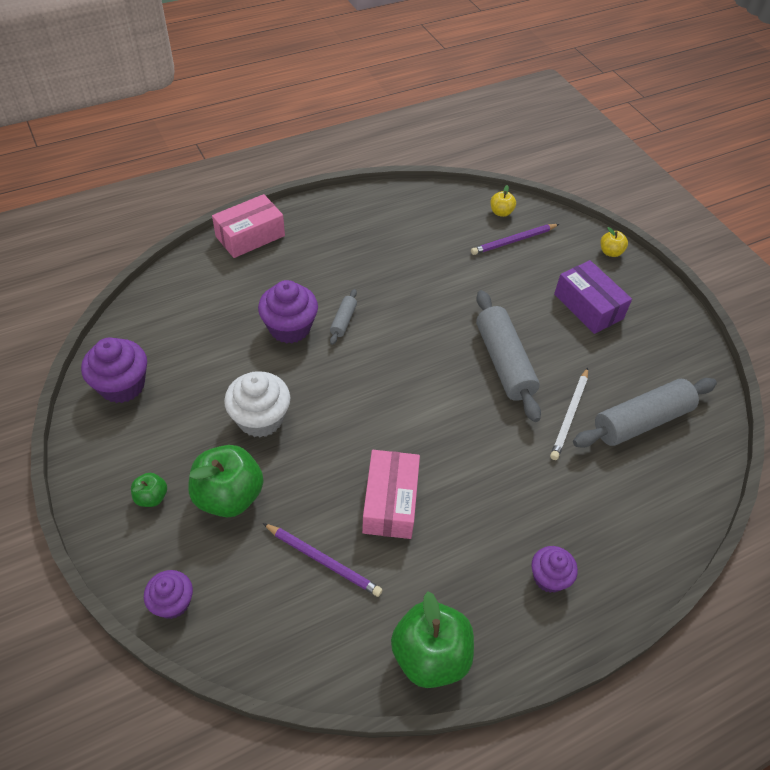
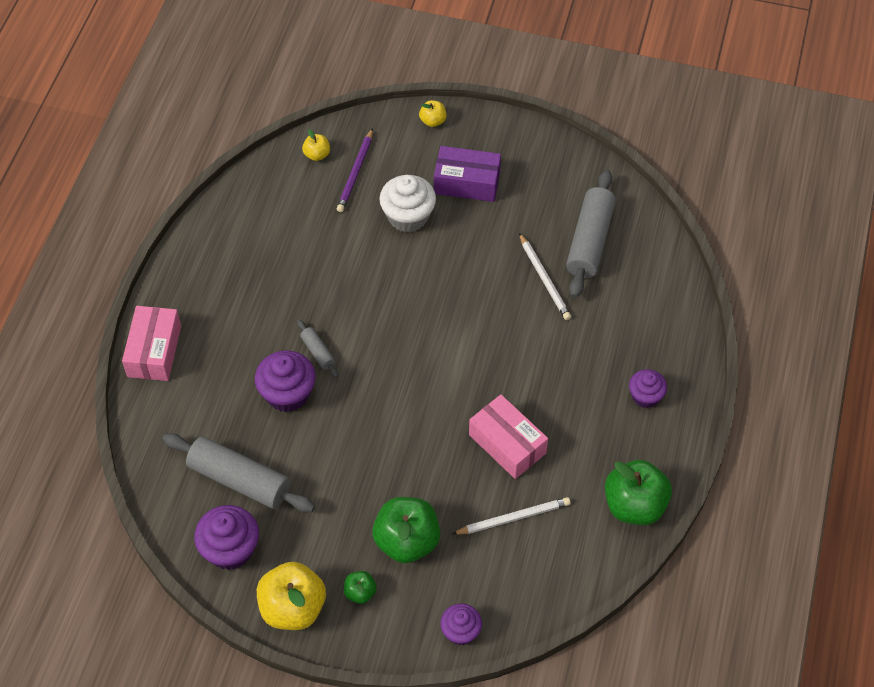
camera: 45 degrees left, 5 degrees up
(100, 461) = (293, 608): none -> yellow apple
(260, 419) = (357, 475): white cupcake -> white cupcake (408, 216)
(323, 560) = (513, 518): purple pencil -> white pencil
(504, 362) = (462, 280): grey rolling pin -> grey rolling pin (239, 480)

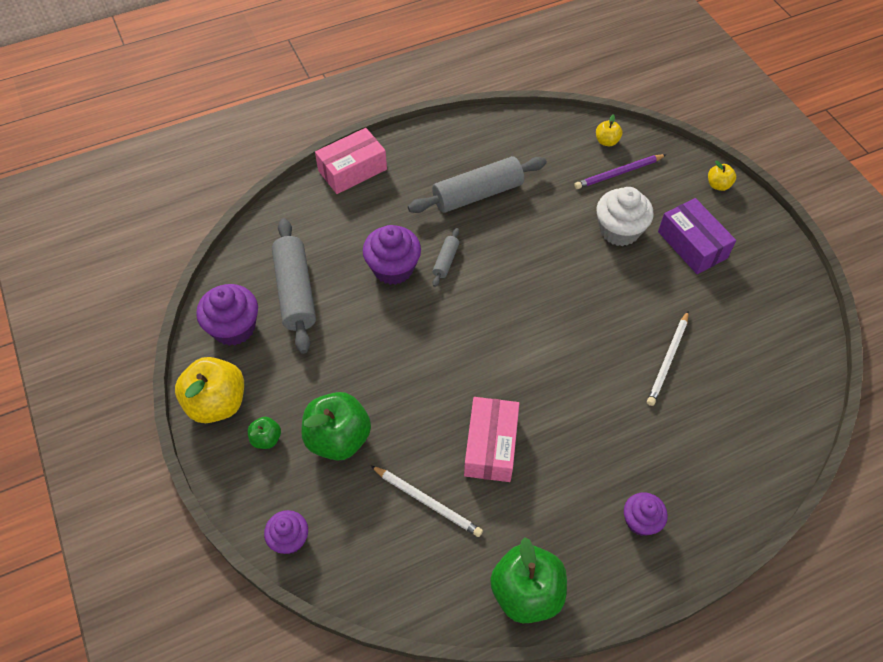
camera: 50 degrees right, 0 degrees up
(589, 241) = (739, 366): grey rolling pin -> grey rolling pin (477, 194)

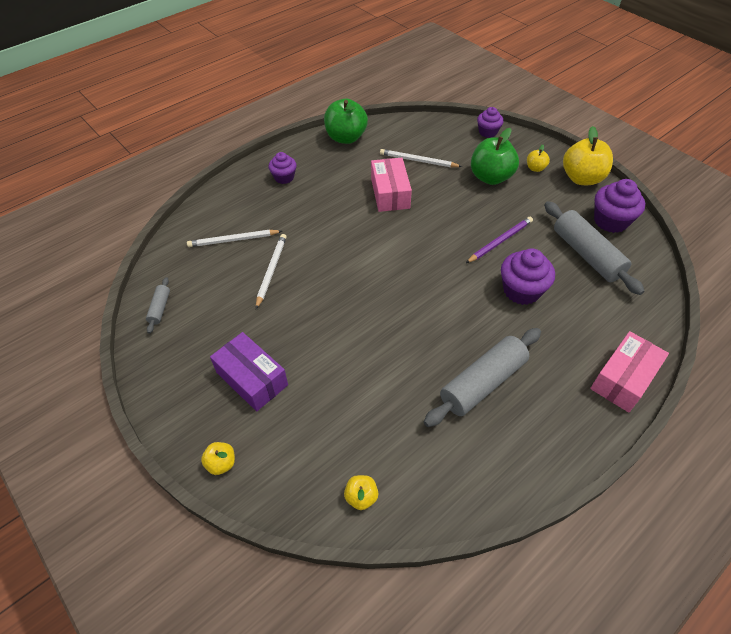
camera: 165 degrees right, 5 degrees down
(266, 439) = (535, 168): green apple -> yellow apple
(446, 261) = (480, 307): grey rolling pin -> grey rolling pin (160, 308)
(618, 173) = (339, 450): purple pencil -> purple pencil (500, 241)
(619, 230) = (327, 376): white cupcake -> none
(716, 418) = (233, 240): none -> white pencil

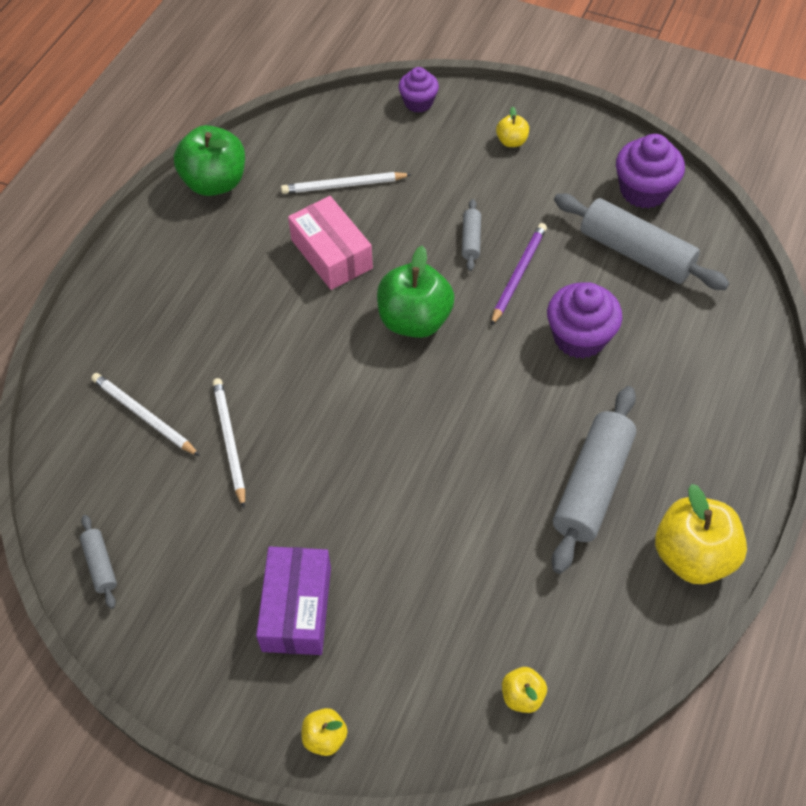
camera: 25 degrees left, 5 degrees up
(233, 240) = (144, 416): white pencil -> white pencil turned 75 degrees clockwise
(252, 379) = (296, 608): purple box -> purple box turned 75 degrees clockwise
(284, 177) = (159, 284): purple cupcake -> none
(480, 213) = (471, 240): none -> grey rolling pin
(490, 177) = (458, 177): green apple -> green apple (414, 320)
(582, 178) = (579, 136): yellow apple -> yellow apple (692, 555)
(623, 379) = (750, 410): pink box -> none

